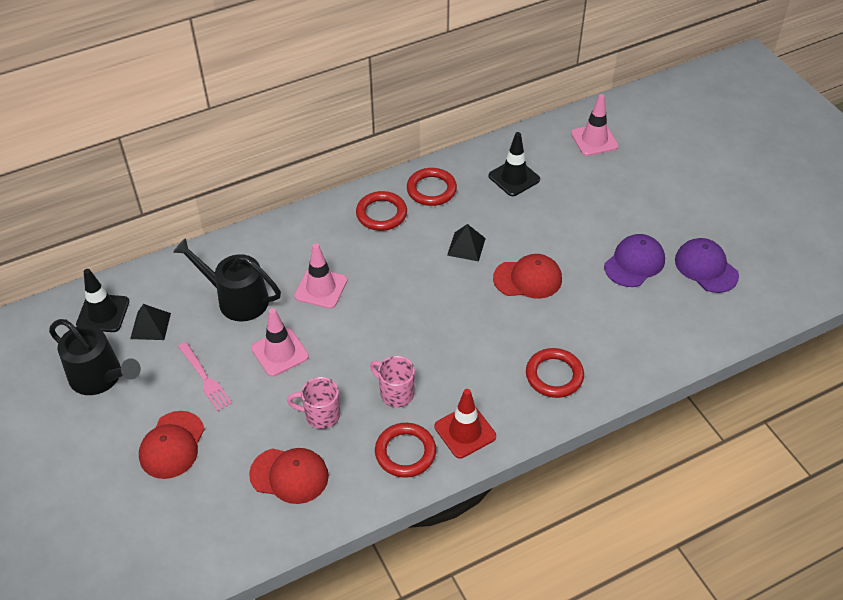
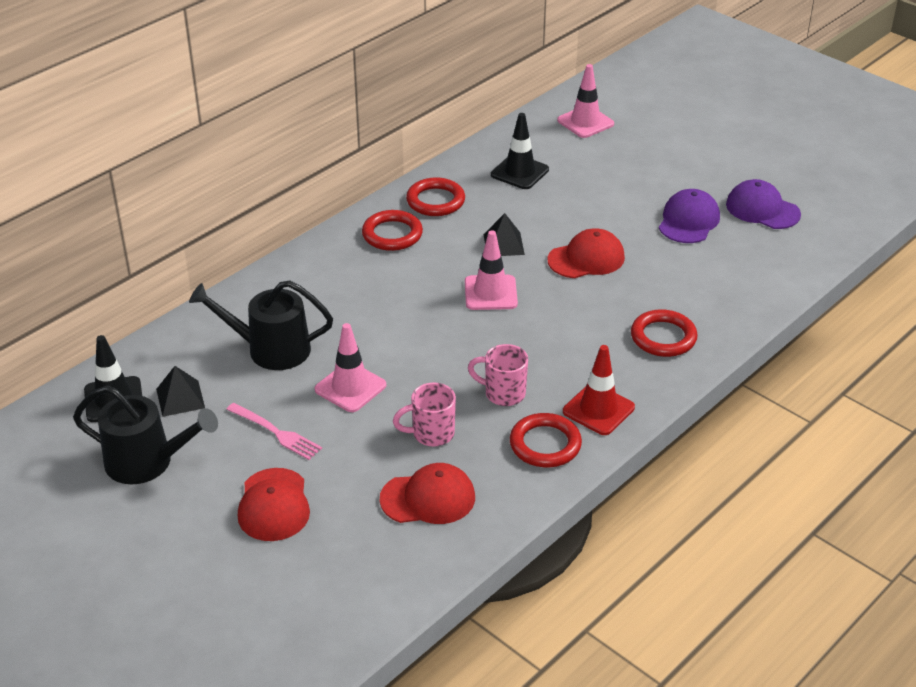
camera: 20 degrees left, 10 degrees down
(321, 288) = (363, 317): pink traffic cone -> pink traffic cone (490, 293)

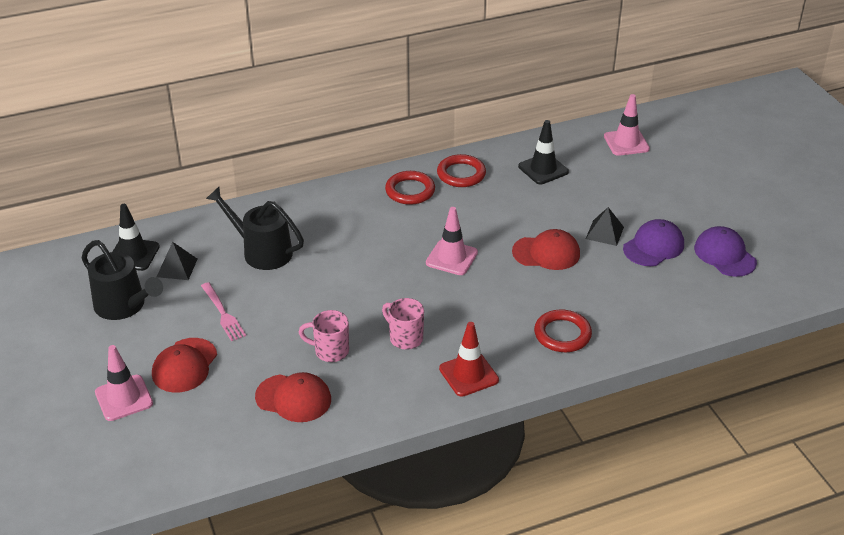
camera: 25 degrees right, 0 degrees up
(350, 387) = (297, 297): pink traffic cone -> pink traffic cone (124, 398)
(503, 244) = (489, 223): black pyramid -> black pyramid (604, 233)
(545, 444) = (408, 387): red ring -> none

